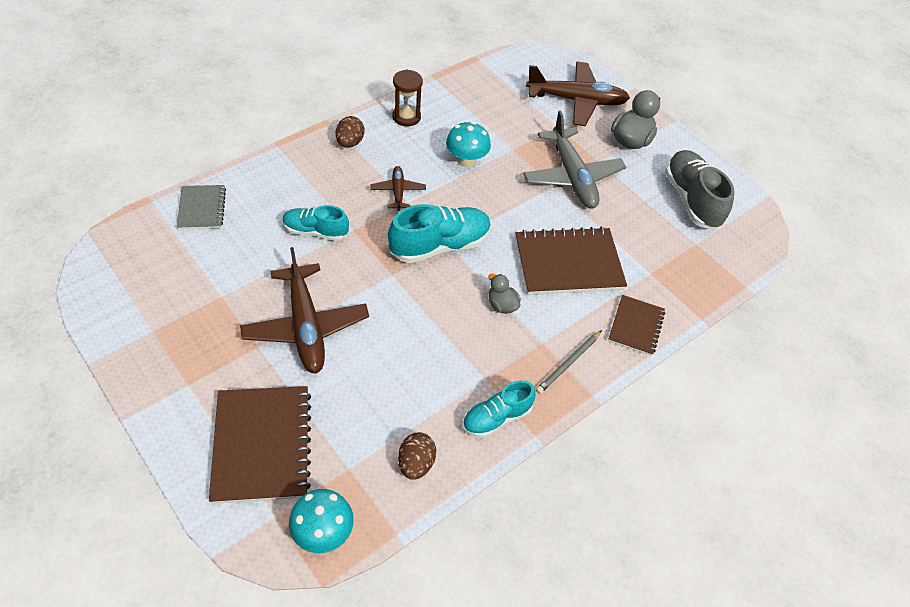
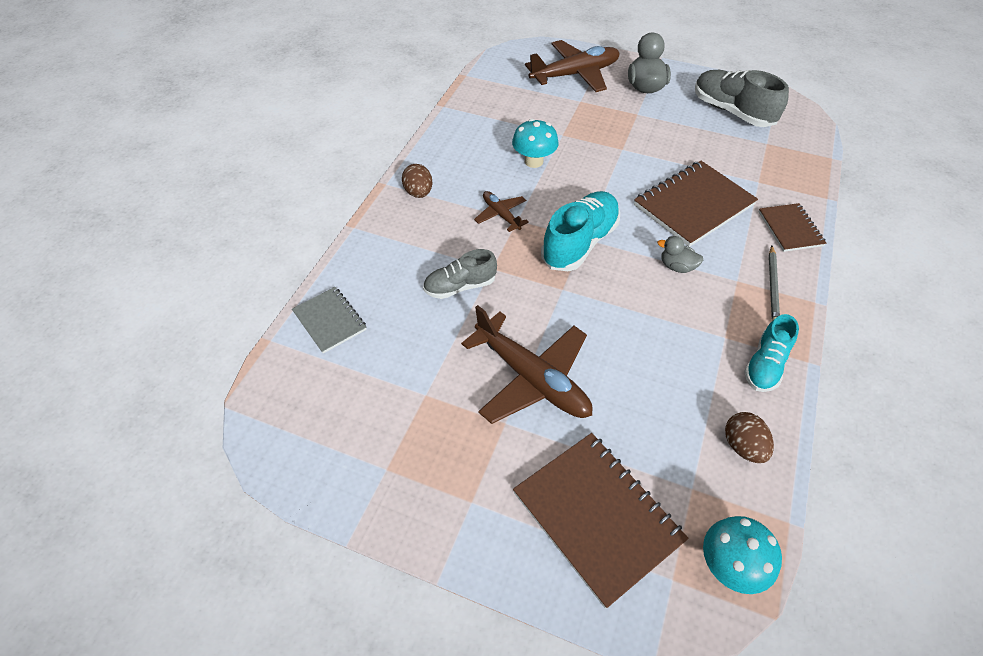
camera: 25 degrees left, 0 degrees up
(315, 231) = (460, 286): turquoise shoe -> grey shoe
(406, 117) = (448, 148): brown hourglass -> none
(572, 177) = (629, 135): grey plane -> none

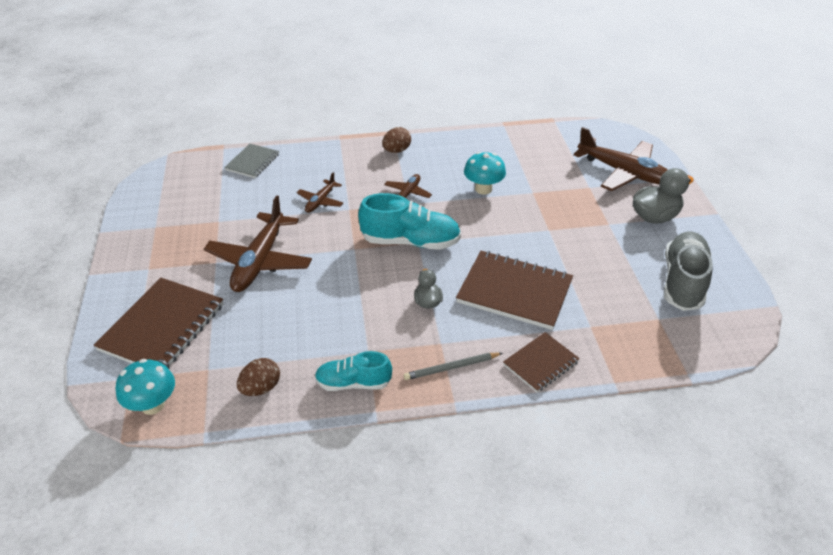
camera: 60 degrees right, 10 degrees down
(460, 286) = (320, 201): grey shoe -> brown plane

